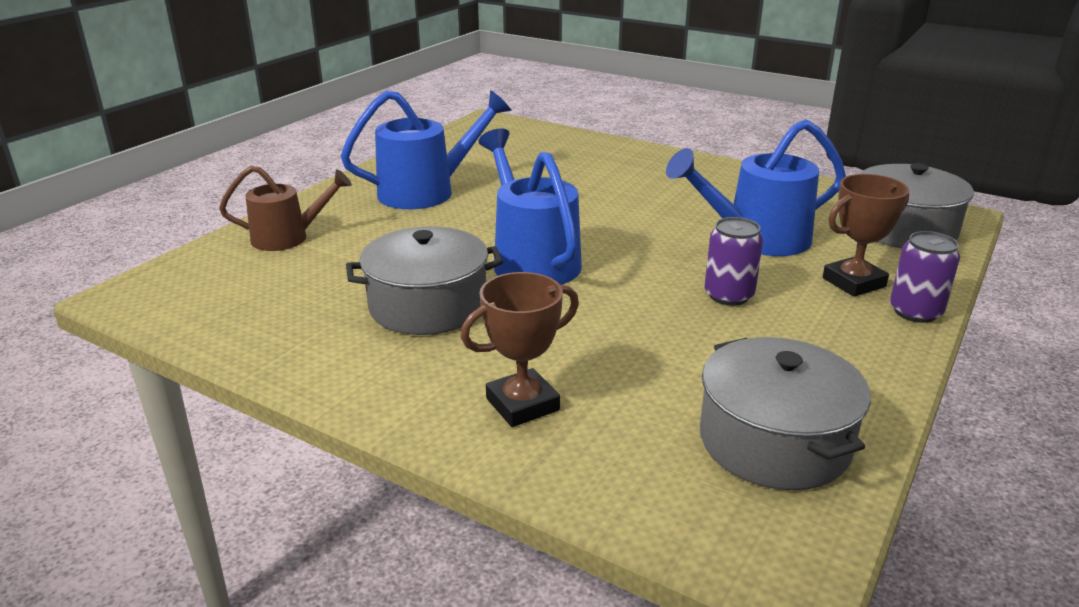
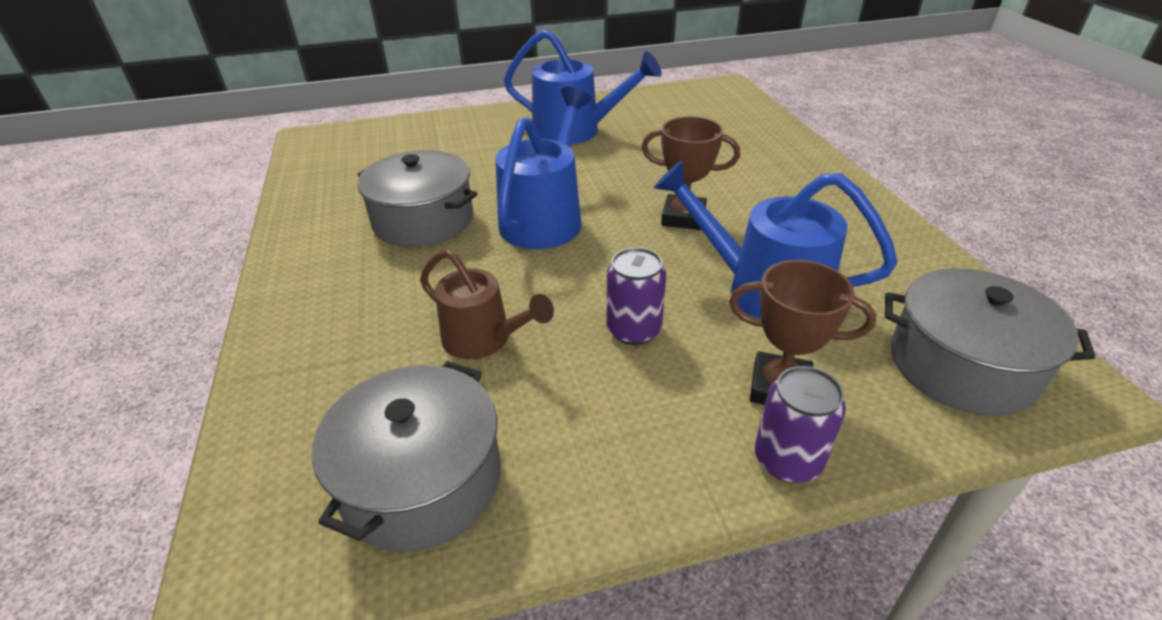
camera: 45 degrees right, 10 degrees up
(288, 238) = (440, 133): brown watering can -> brown watering can (484, 339)
(522, 404) = (341, 326): brown trophy -> brown trophy (683, 217)

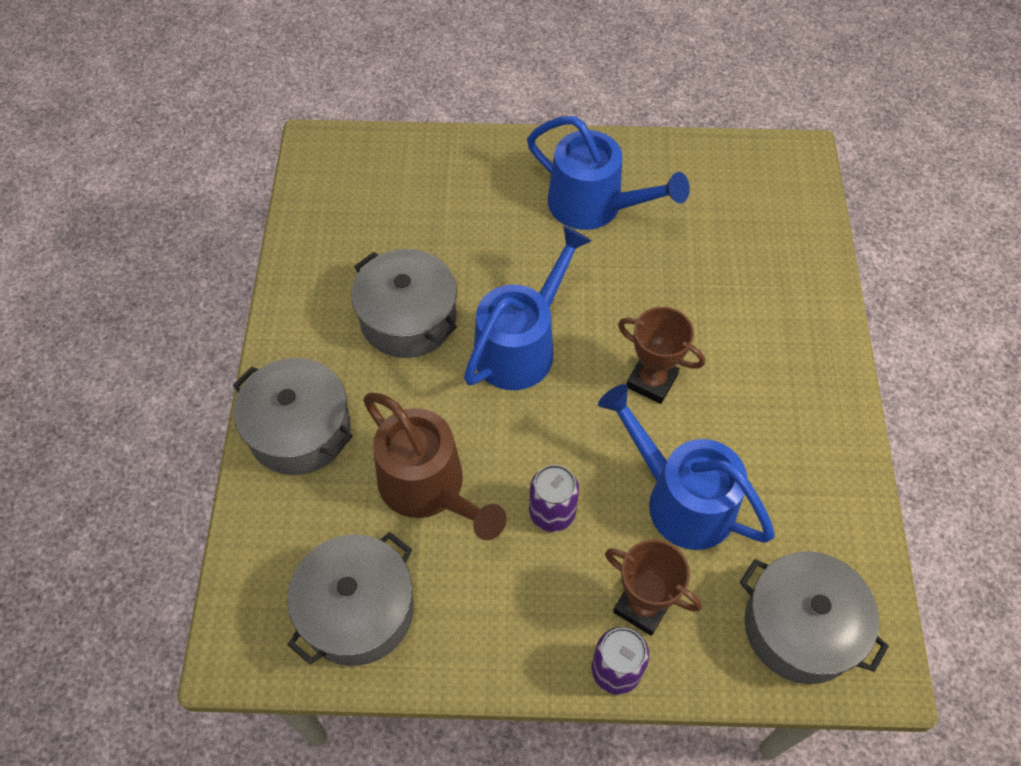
camera: 15 degrees right, 20 degrees up
(315, 322) = (300, 430): none -> grey pot
(484, 339) = (429, 488): brown watering can -> brown watering can, size x1.52

